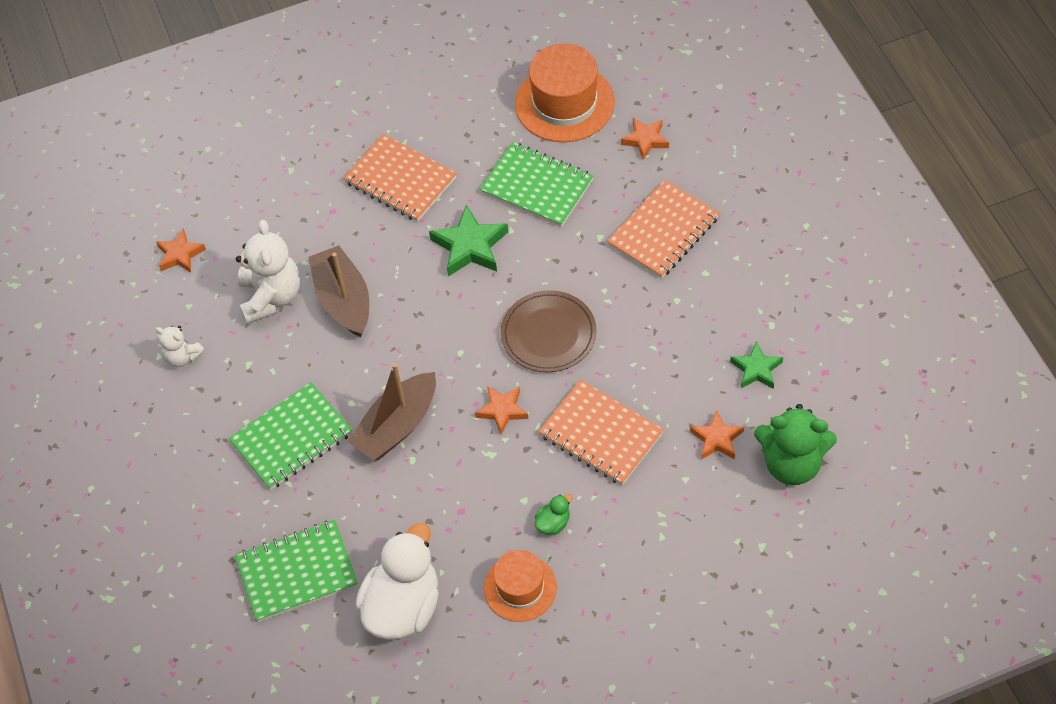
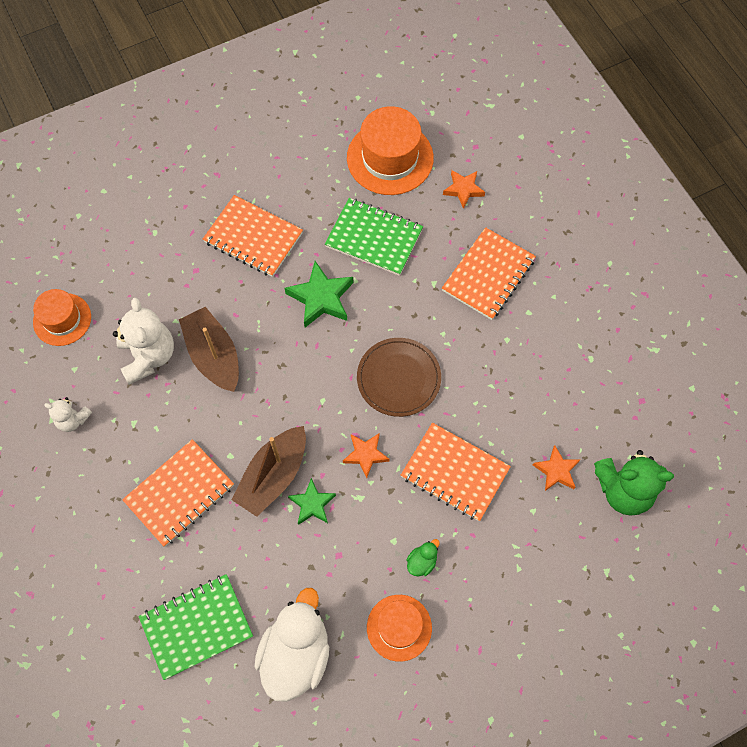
camera: 10 degrees left, 10 degrees up
(180, 254) = (62, 319): orange star -> orange hat
(292, 438) = (179, 493): green notebook -> orange notebook
(756, 369) = (583, 401): green star -> green star (312, 504)

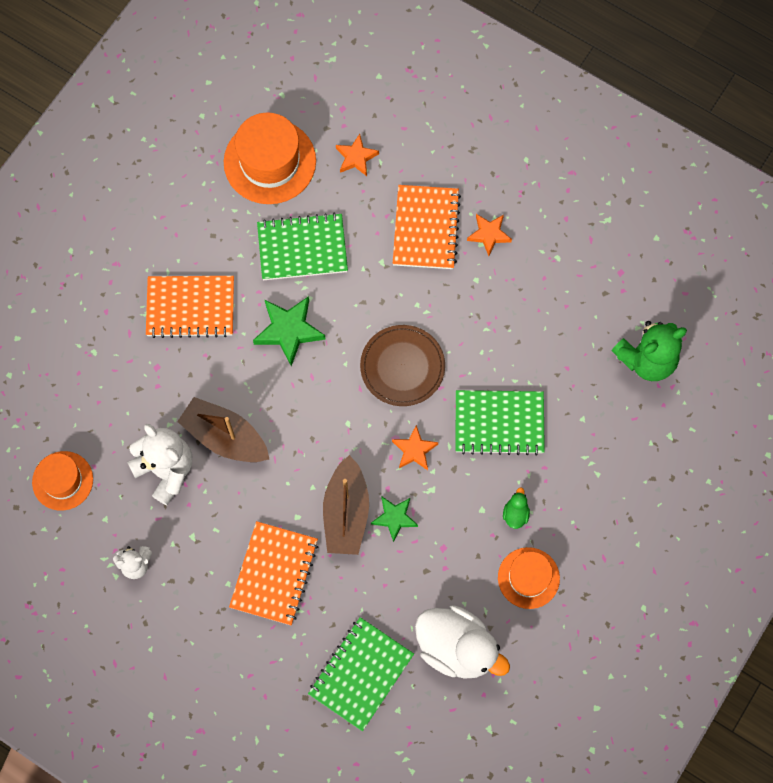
camera: 30 degrees left, 5 degrees up
(296, 653) = (457, 647): white duck -> white duck turned 135 degrees clockwise
(454, 473) = (499, 423): orange notebook -> green notebook
(556, 471) = (583, 374): orange star -> orange star (489, 235)

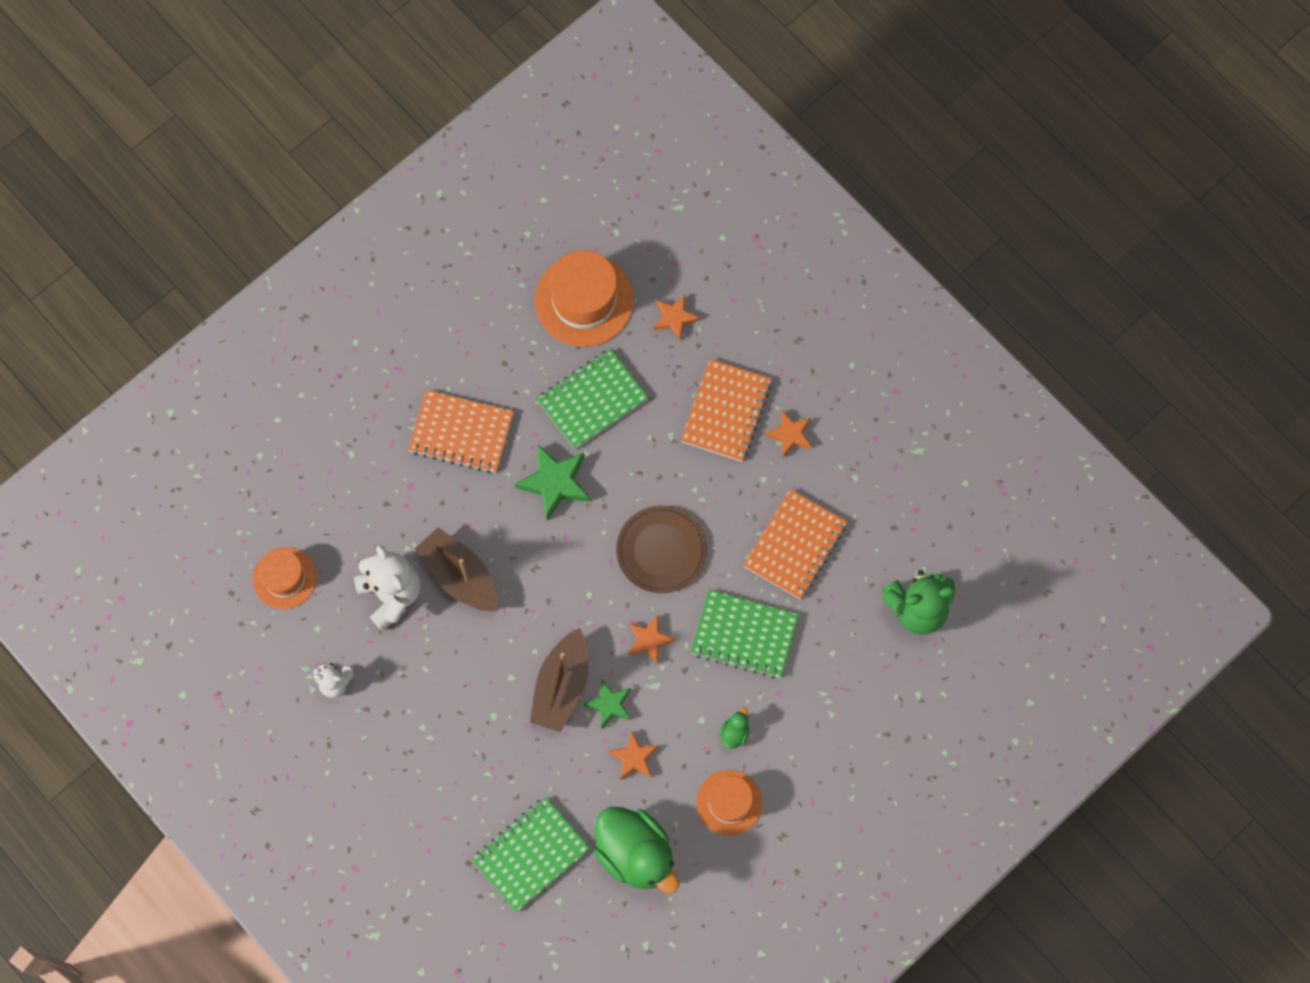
camera: 15 degrees right, 0 degrees up
(274, 574) = (471, 729): orange notebook -> orange notebook (795, 545)
(302, 248) = (592, 400): green notebook -> green notebook turned 45 degrees counterclockwise
(430, 560) = (634, 757): none -> orange star
(457, 647) = (636, 854): white duck -> green duck

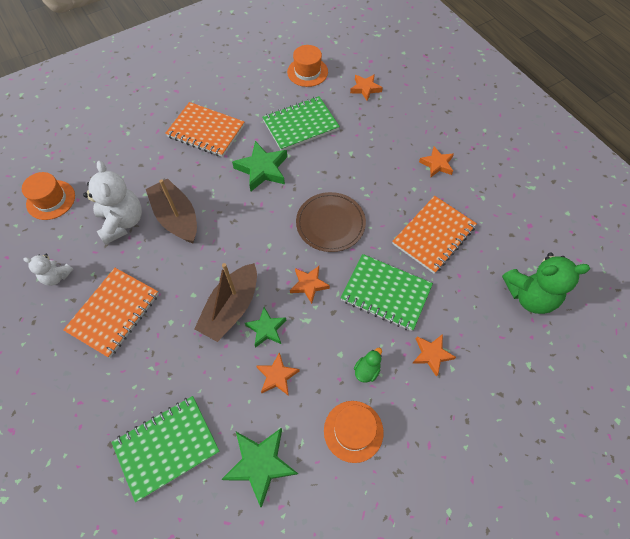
camera: 10 degrees right, 10 degrees down
(584, 300) = (307, 72): orange hat -> orange hat, size x0.62
(636, 854) = (260, 464): green duck -> green star
(726, 412) = (392, 144): orange notebook -> orange notebook (114, 312)
(806, 702) = (431, 354): none -> orange star

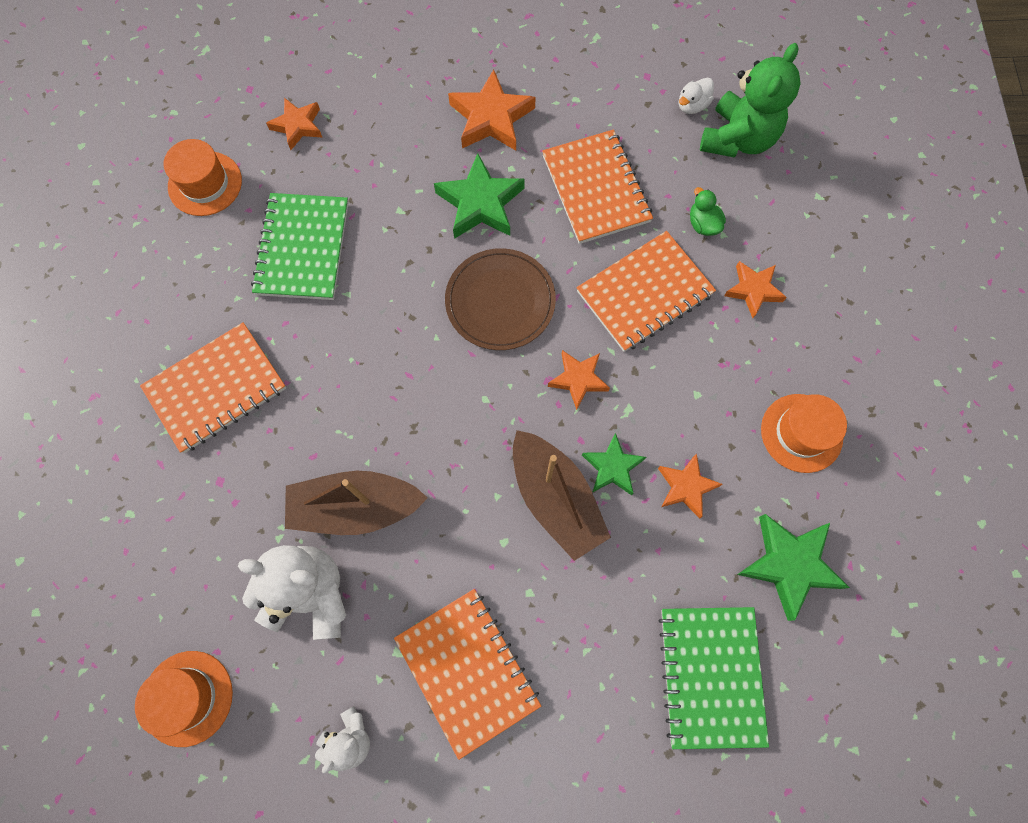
camera: 60 degrees left, 10 degrees up
(262, 169) = (348, 343): green star -> green star (480, 203)
(367, 370) = (734, 374): green duck -> green duck (703, 224)
(386, 293) = (644, 293): green notebook -> orange notebook
(437, 164) = (491, 118): orange star -> orange star, size x1.58
(530, 259) = (692, 106): none -> white duck

